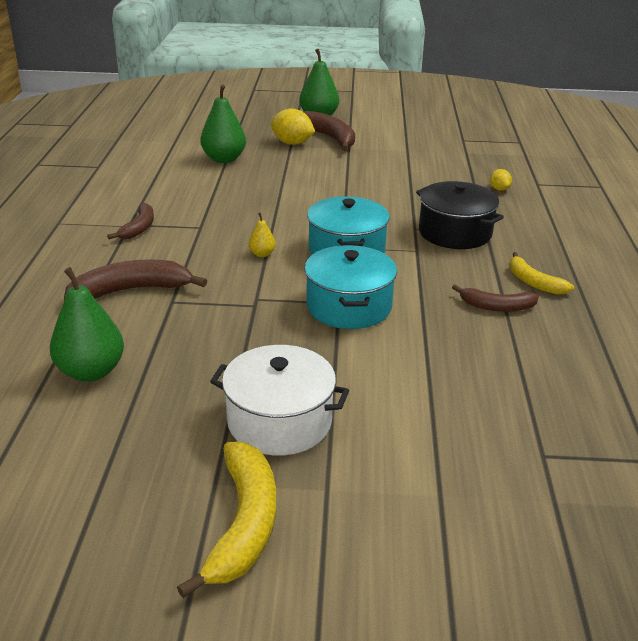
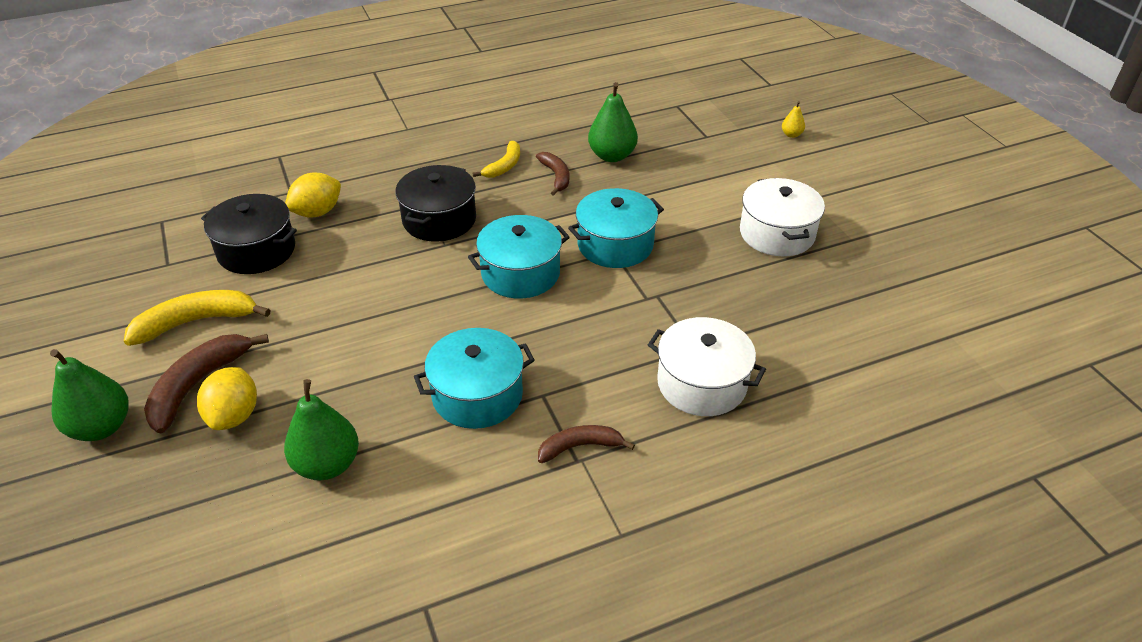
camera: 115 degrees left, 10 degrees up
(91, 371) = (823, 346): green pear -> green pear (612, 156)
(131, 290) = (701, 384): brown banana -> white pot
(227, 206) = (477, 395): none -> turquoise pot
(243, 523) = (865, 218): yellow banana -> yellow banana (196, 322)
(262, 254) = (567, 324): yellow pear -> yellow pear (791, 135)
(459, 165) = (256, 250): none -> black pot
(499, 189) = (317, 212): yellow lemon -> yellow lemon, size x1.87

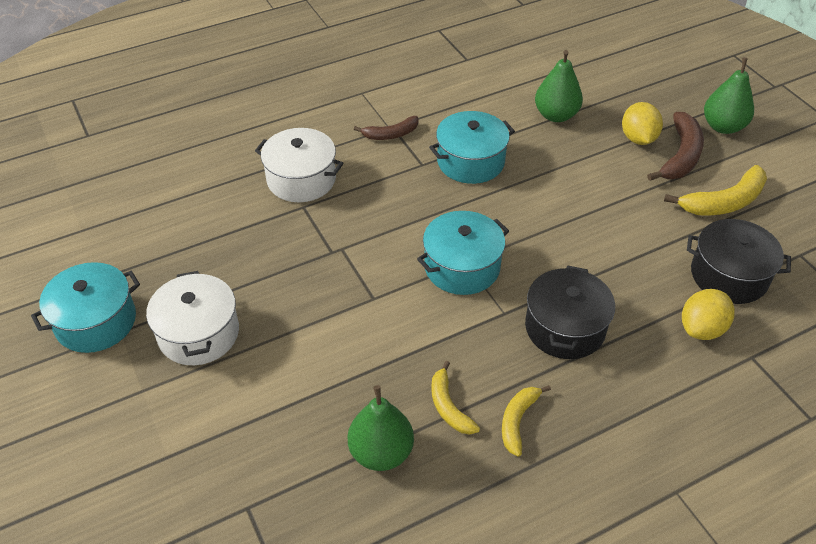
camera: 175 degrees right, 5 degrees up
(556, 176) = (449, 407): brown banana -> yellow banana
(615, 244) = (372, 307): turquoise pot -> turquoise pot (96, 321)
(791, 135) = (122, 522): yellow pear -> none

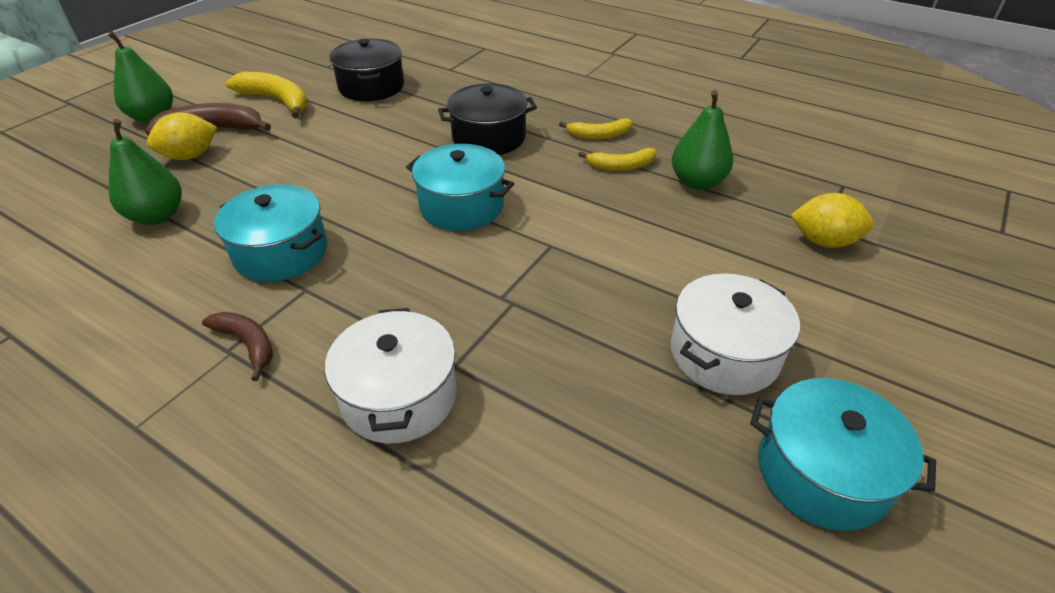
camera: 120 degrees left, 5 degrees down
(449, 407) = (621, 166): yellow banana -> yellow banana turned 45 degrees clockwise
(702, 328) = (438, 88): yellow lemon -> yellow lemon (823, 241)

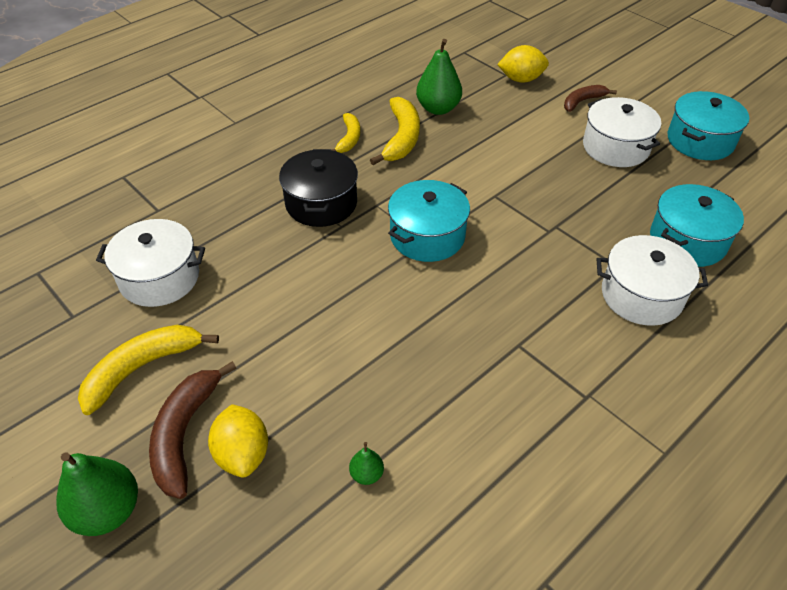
camera: 75 degrees left, 5 degrees up
(157, 216) = (367, 474): green pear -> green pear, size x0.48
(247, 344) = (580, 383): brown banana -> brown banana (582, 101)
(281, 252) = (462, 362): turquoise pot -> turquoise pot (687, 240)
(371, 87) = (159, 278): black pot -> white pot
(621, 166) = (401, 138): yellow banana -> yellow banana, size x1.61
(823, 241) = (521, 79): yellow lemon -> yellow lemon turned 60 degrees clockwise

